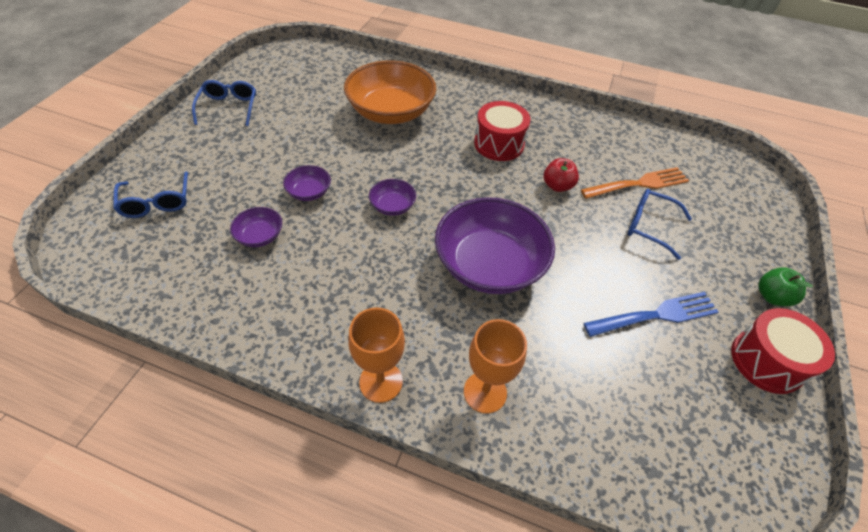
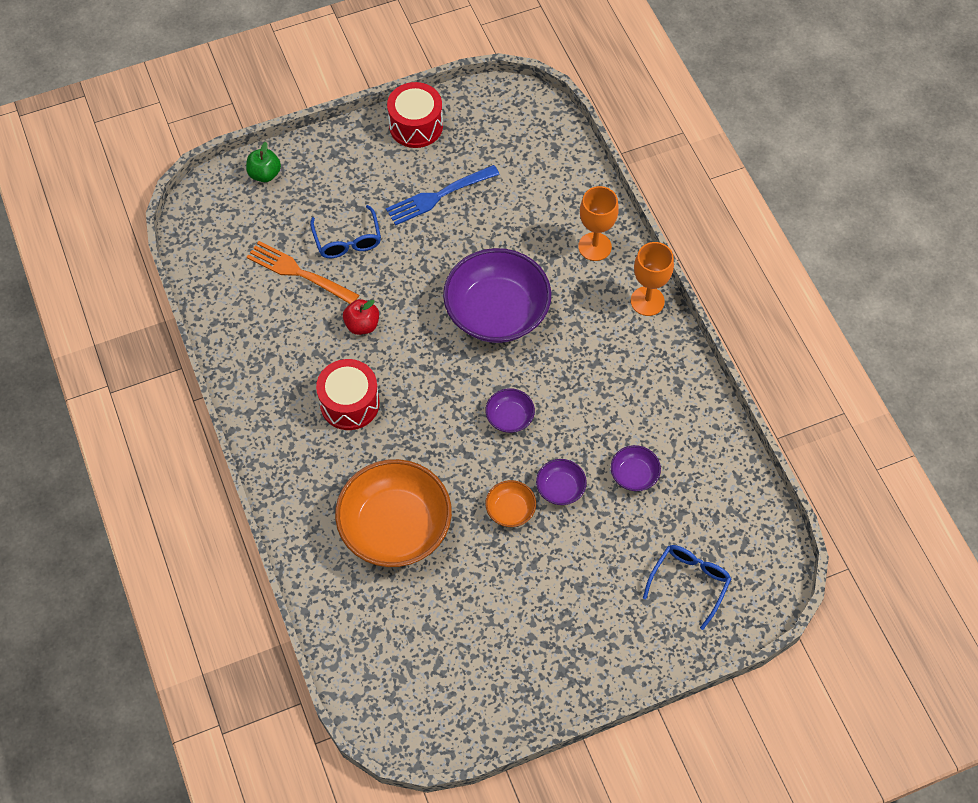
camera: 130 degrees left, 10 degrees up
(228, 108) = (541, 671): blue glasses -> none
(331, 160) = (510, 510): none -> orange bowl
(655, 315) = (439, 195): blue fork -> blue fork turned 60 degrees counterclockwise
(771, 296) = (350, 142): green apple -> green apple (265, 174)

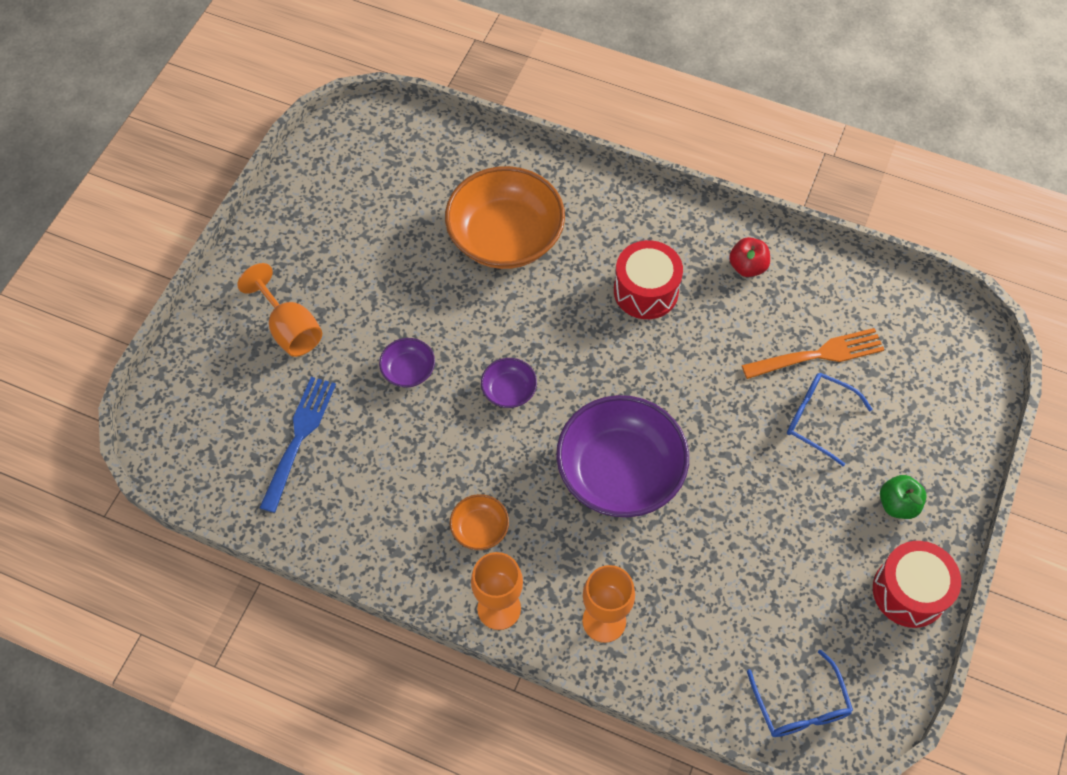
camera: 135 degrees right, 0 degrees up
(265, 174) = (963, 413): green apple -> green apple (897, 504)
(362, 325) = (713, 358): red apple -> red apple (747, 267)
(439, 195) = (799, 537): blue fork -> blue fork (299, 439)
(510, 510) = (431, 321): orange bowl -> orange bowl (480, 528)
(612, 592) = (290, 328): none -> orange goblet
(634, 474) = (358, 433): purple bowl -> none
(689, 583) = (233, 386): blue glasses -> blue glasses (800, 705)

